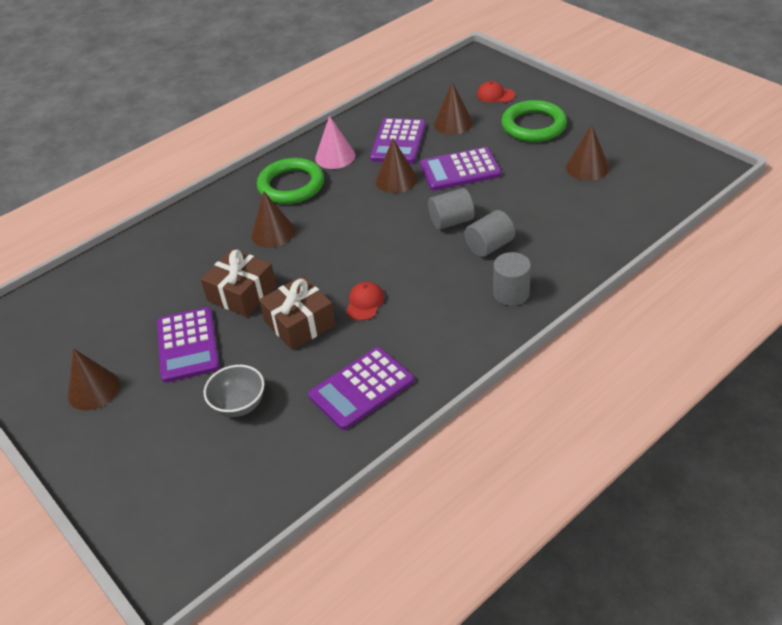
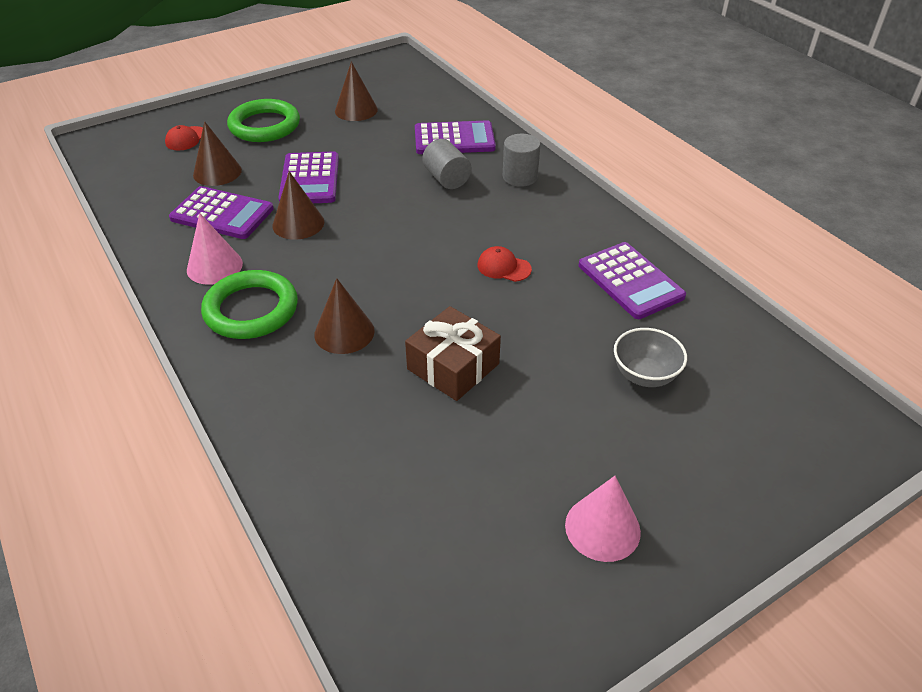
camera: 85 degrees left, 0 degrees up
(93, 390) = (602, 528): brown cone -> pink cone
(187, 345) = (536, 422): purple calculator -> purple calculator (454, 139)
(300, 323) = (522, 318): brown gift -> none
(451, 221) = (395, 196): grey cylinder -> none

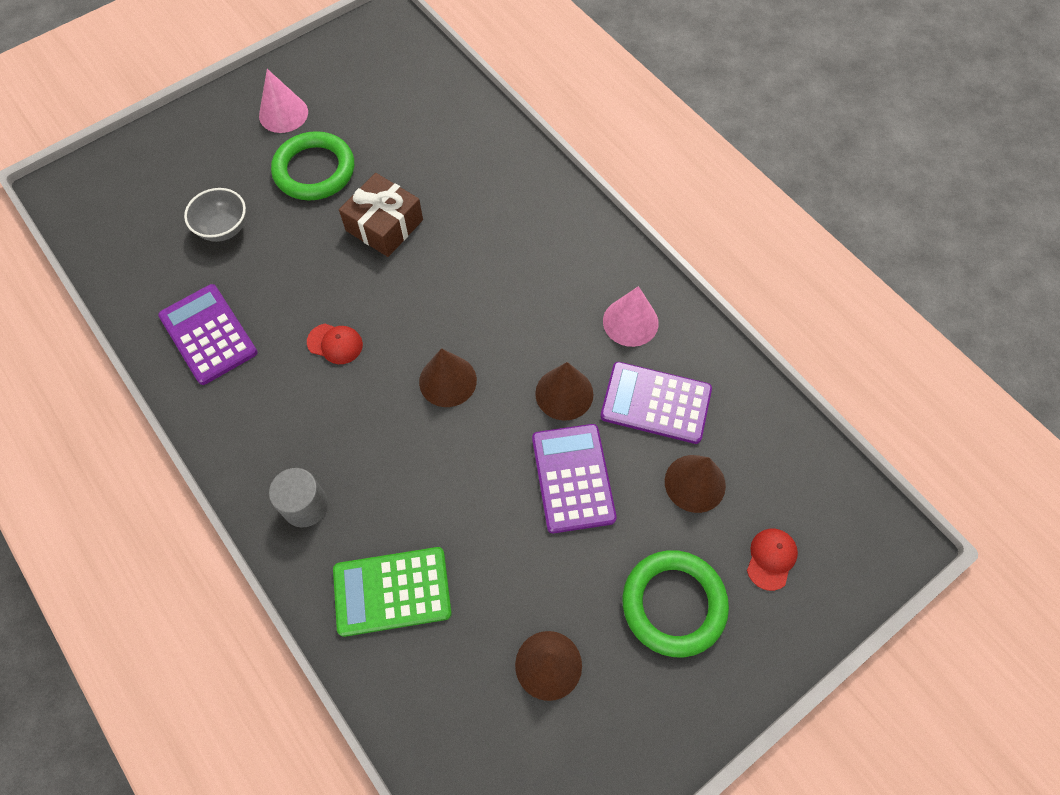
camera: 175 degrees right, 20 degrees up
(251, 310) = (574, 271): green ring -> green ring (314, 170)
(344, 332) = (482, 252): brown cone -> brown cone (447, 381)
(447, 179) = (399, 493): grey cylinder -> none
(454, 139) = (392, 591): purple calculator -> green calculator

